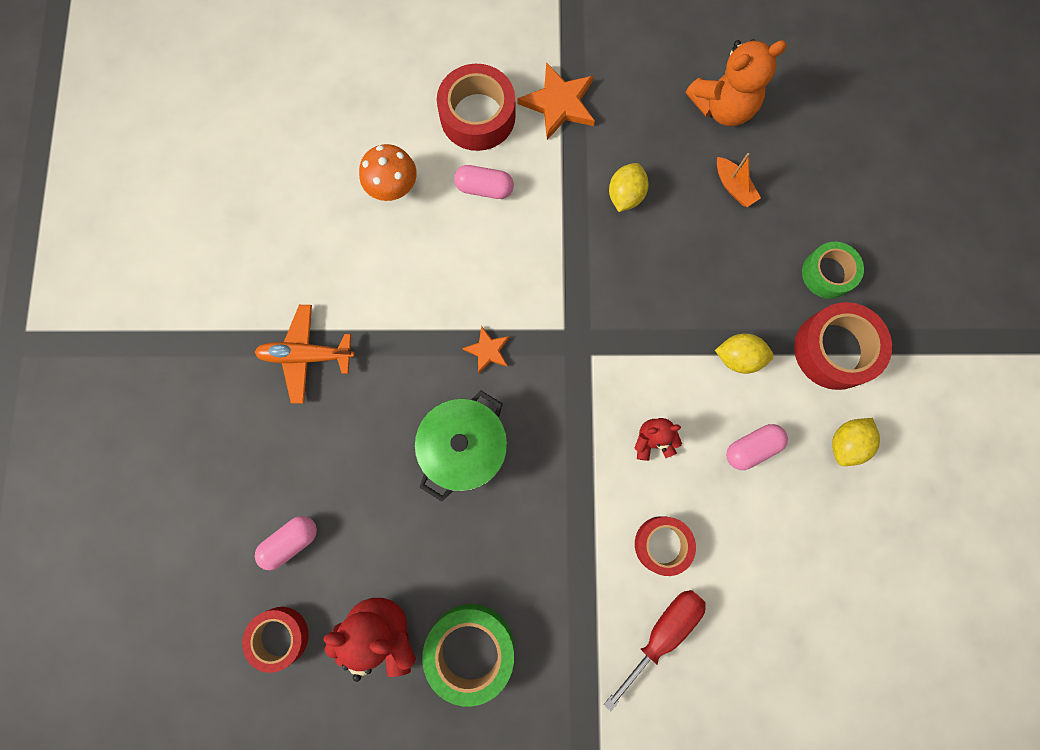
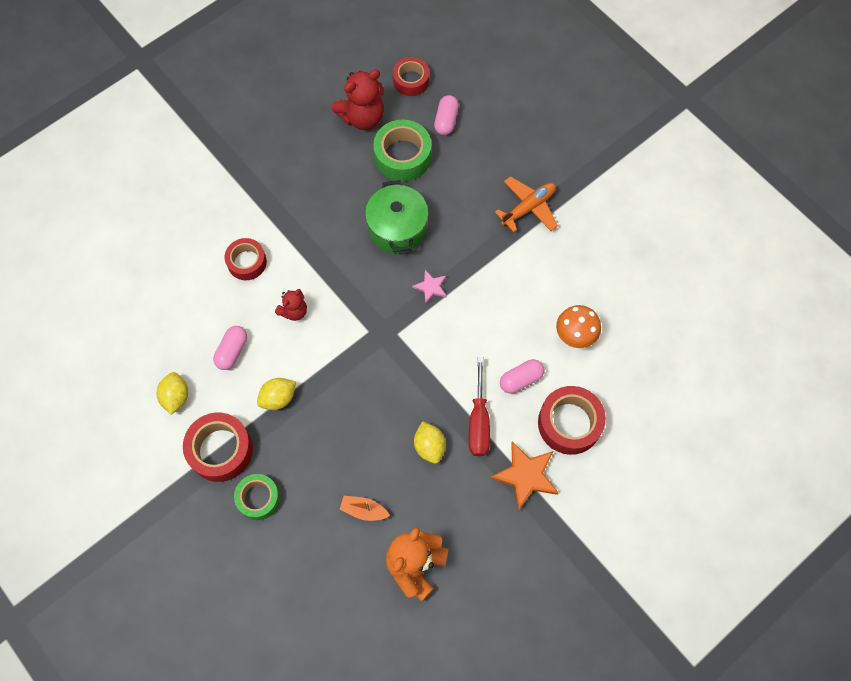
camera: 140 degrees right, 10 degrees down
(470, 649) = (310, 142): green tape -> green tape (402, 156)
(488, 350) = (431, 287): orange star -> pink star
(662, 633) = (214, 221): red screwdriver -> red screwdriver (478, 421)

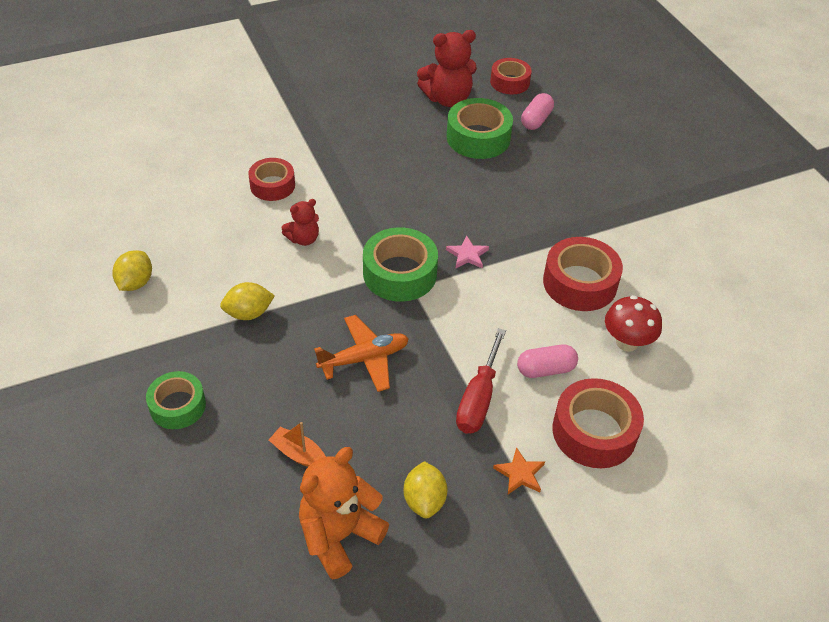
camera: 15 degrees right, 20 degrees down
(220, 450) = (158, 345): red tape -> red tape (580, 283)
(232, 351) = (218, 257): pink capsule -> none
(383, 322) = (400, 273): none -> green tape
(397, 228) = (449, 195): green pot -> none
(429, 446) = (407, 408): yellow lemon -> yellow lemon (424, 500)
(526, 475) = (520, 473): orange star -> orange star, size x0.56
(528, 208) = (605, 211): orange plane -> orange plane (364, 359)
(575, 335) = (627, 342): orange mushroom -> red mushroom

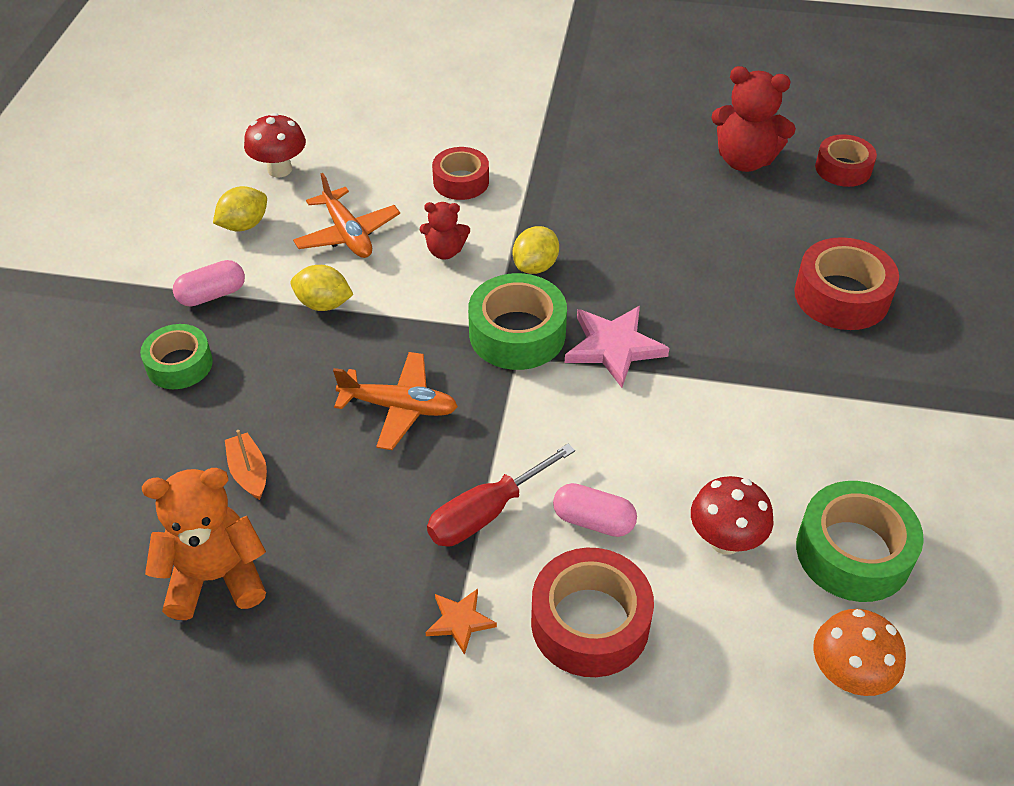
camera: 35 degrees right, 0 degrees up
(126, 230) = (279, 169): none -> red mushroom
(222, 256) = (347, 234): none -> orange plane
(424, 500) = (331, 591): yellow lemon -> yellow lemon (535, 266)
(467, 255) = (613, 347): pink star -> pink star, size x1.77
(478, 138) = (744, 219): green tape -> green tape (853, 552)
(536, 120) = (838, 226): pink capsule -> pink capsule (212, 295)
(580, 283) = (726, 441): red tape -> red tape (841, 296)
(748, 385) = (848, 676): none -> orange mushroom

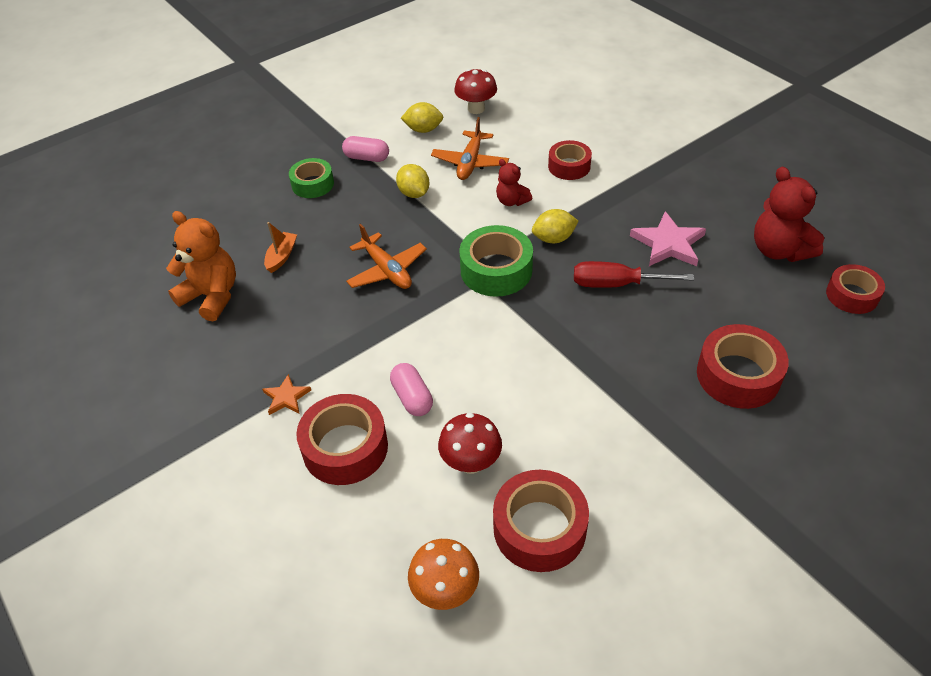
camera: 45 degrees right, 0 degrees up
(485, 513) = (363, 353): red screwdriver -> red screwdriver (616, 284)
(613, 347) = (543, 312): pink star -> pink star (668, 243)
(853, 552) = (539, 528): green tape -> red tape

